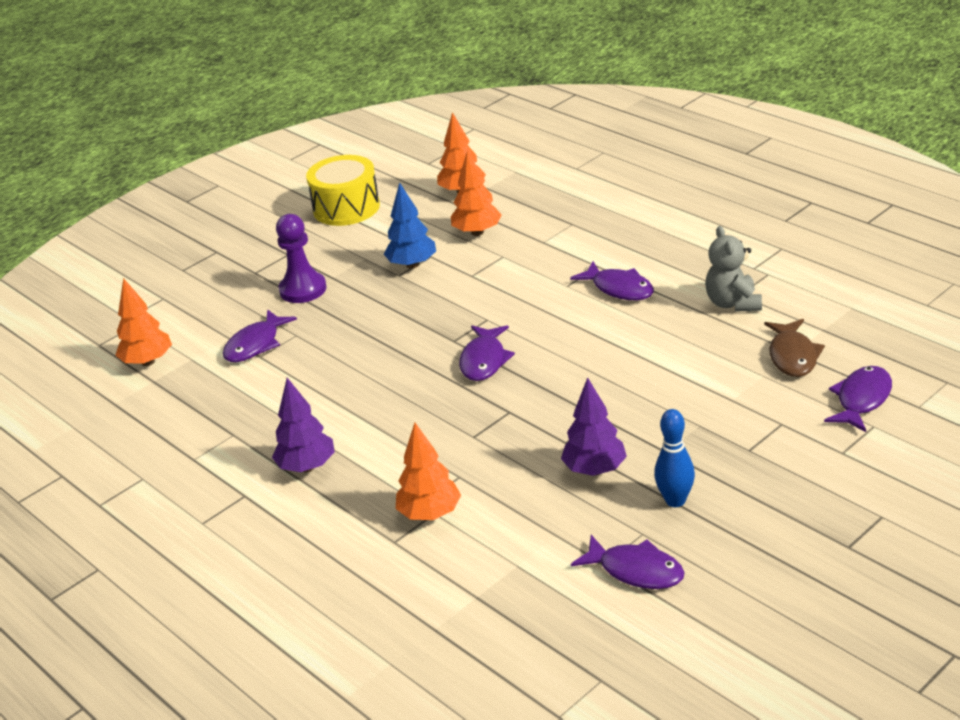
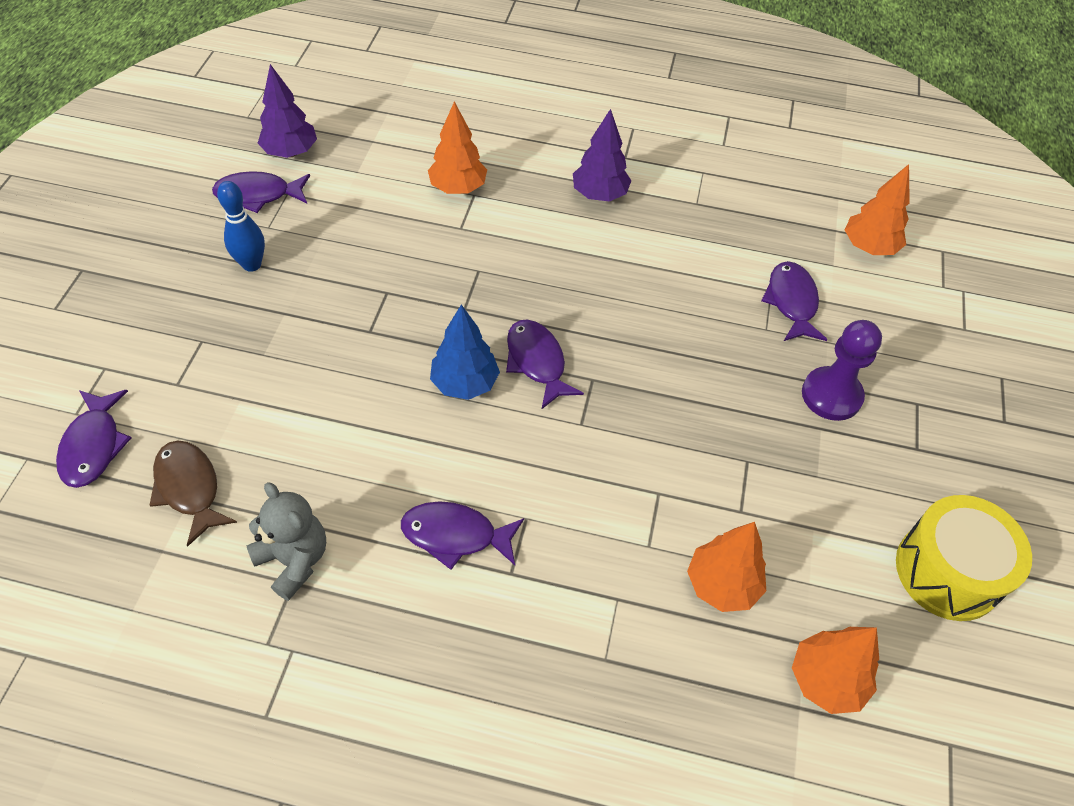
camera: 140 degrees right, 20 degrees up
(412, 265) = (747, 485): blue tree -> blue tree (465, 383)
(594, 470) = (341, 271): purple tree -> purple tree (291, 152)

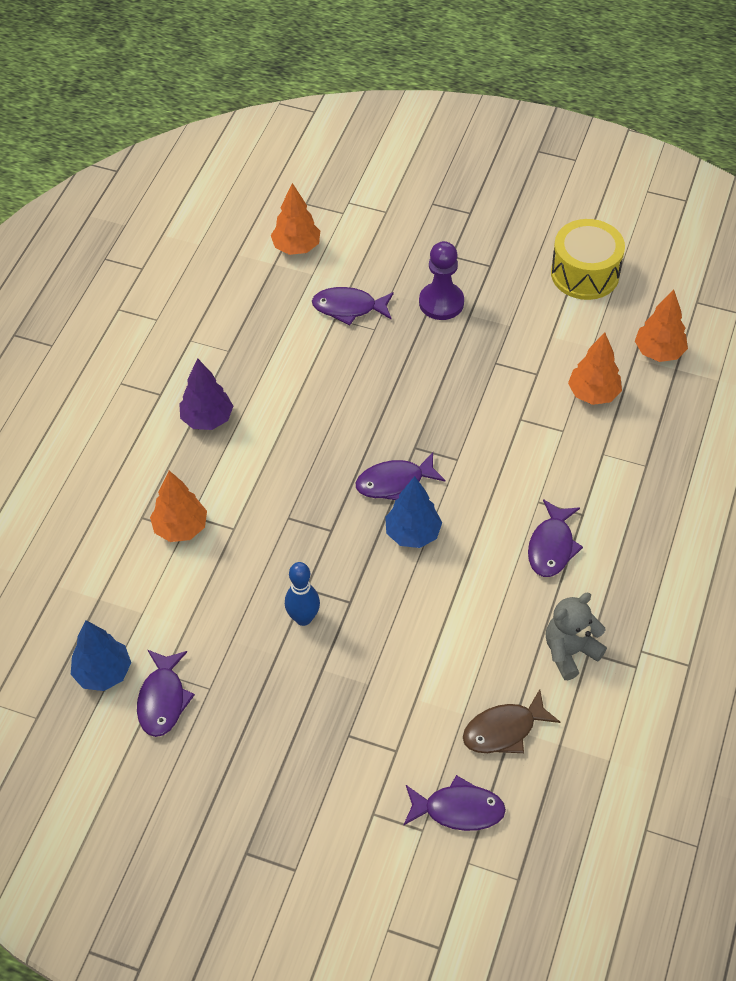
camera: 80 degrees left, 0 degrees up
(252, 264) = (258, 699): blue bowling pin -> blue bowling pin (303, 618)
(291, 152) = (103, 673): purple tree -> blue tree

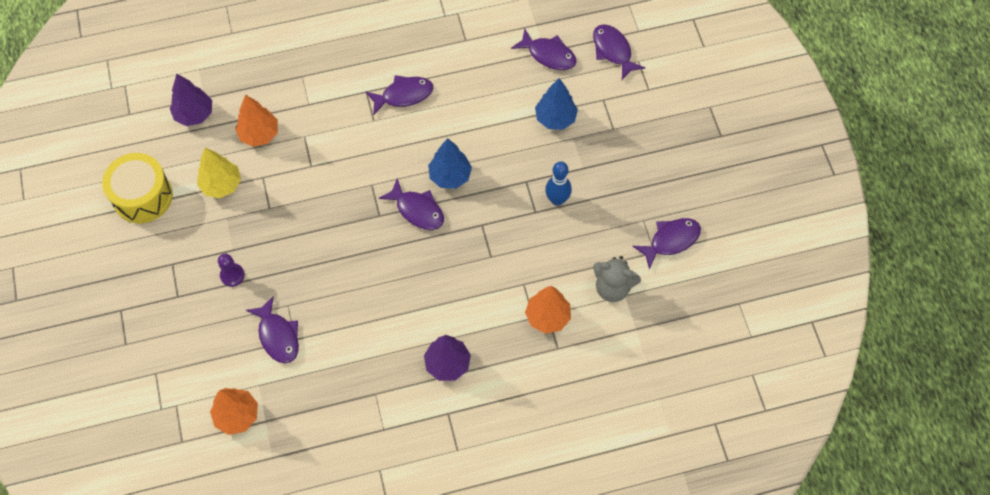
camera: 125 degrees left, 10 degrees up
(103, 673) = (681, 287): blue tree -> blue tree (555, 118)
(441, 302) = (232, 275): purple pawn -> purple pawn, size x0.61
(504, 730) = (548, 55): brown fish -> purple fish
(552, 337) = (221, 185): none -> yellow tree
(570, 652) = (472, 49): grey teddy bear -> grey teddy bear (612, 287)
(659, 352) = (194, 114): orange tree -> purple tree

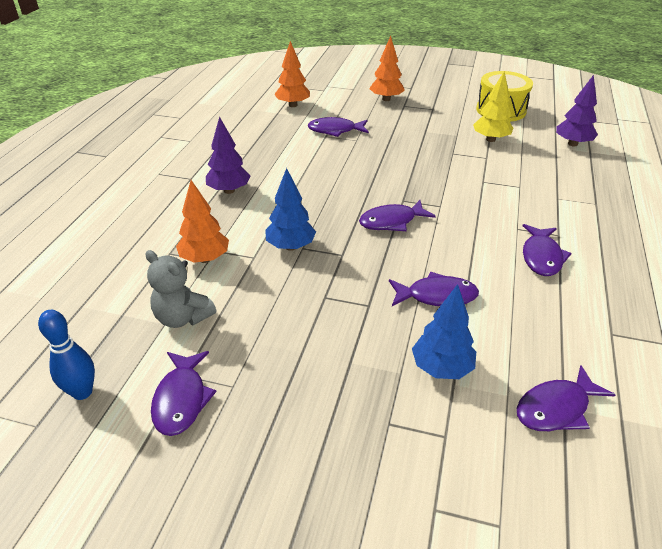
camera: 120 degrees right, 25 degrees down
(232, 275) = (403, 126): purple pawn -> none
(259, 134) = (534, 166): orange tree -> orange tree (386, 99)
(450, 176) = (415, 253): blue tree -> blue tree (290, 246)
(557, 200) = (325, 320): blue bowling pin -> blue bowling pin (82, 392)
(612, 287) = (183, 317): grey teddy bear -> grey teddy bear turned 105 degrees counterclockwise
(613, 51) = (535, 498): purple fish -> purple fish (436, 296)

